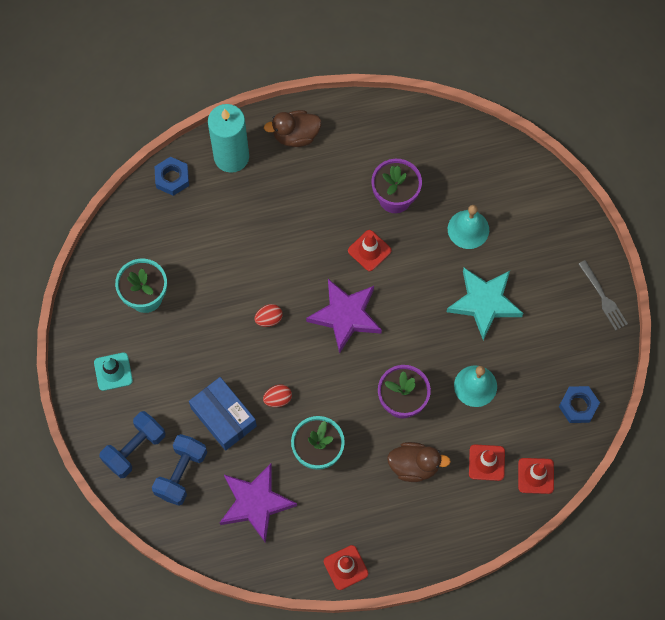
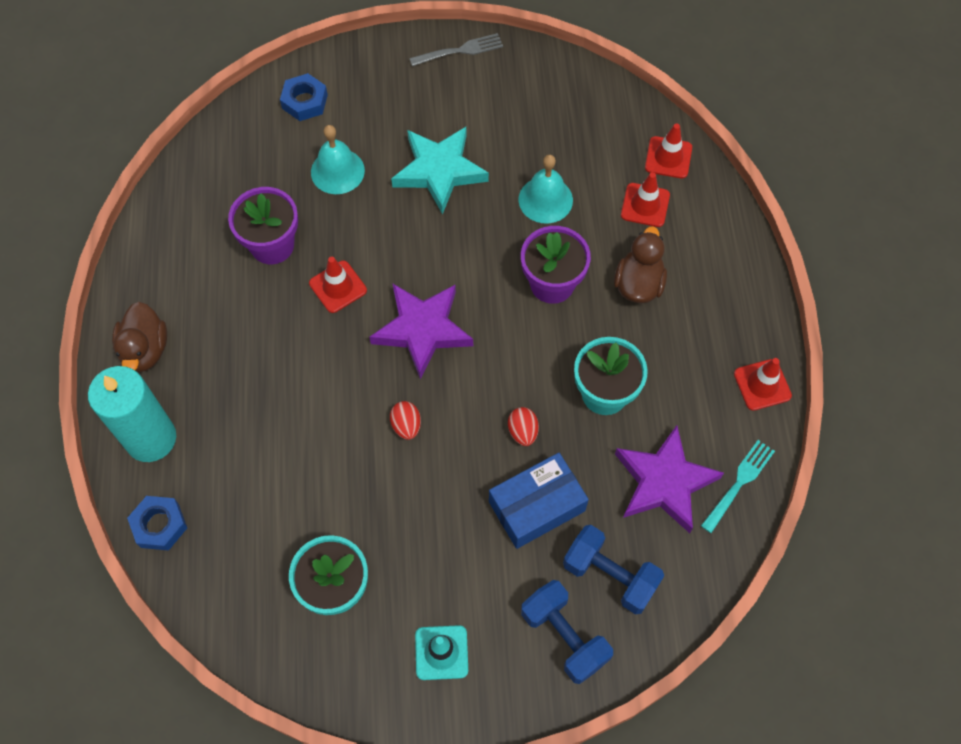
camera: 80 degrees left, 5 degrees down
(263, 557) = (739, 483): none -> turquoise fork
(578, 406) = (589, 100): blue nut -> blue nut (304, 101)

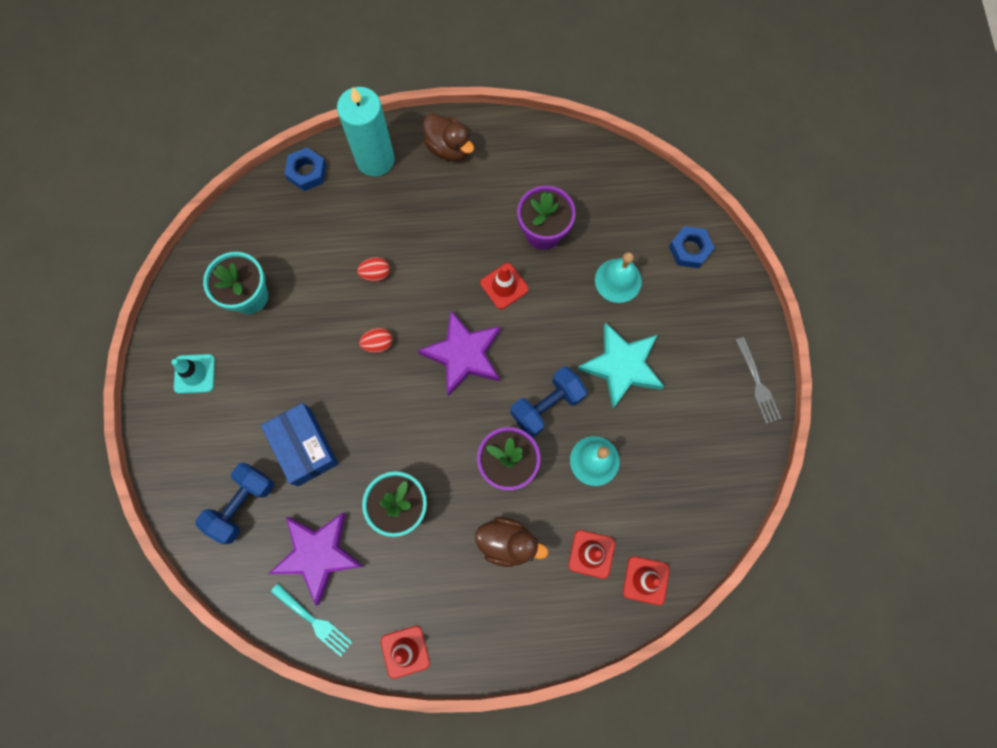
camera: 90 degrees right, 10 degrees up
(145, 350) = (449, 148): brown duck -> brown duck turned 135 degrees counterclockwise
(523, 432) = (369, 437): red egg -> red egg (376, 274)
(564, 637) = (197, 466): blue dumbbell -> blue dumbbell (547, 405)

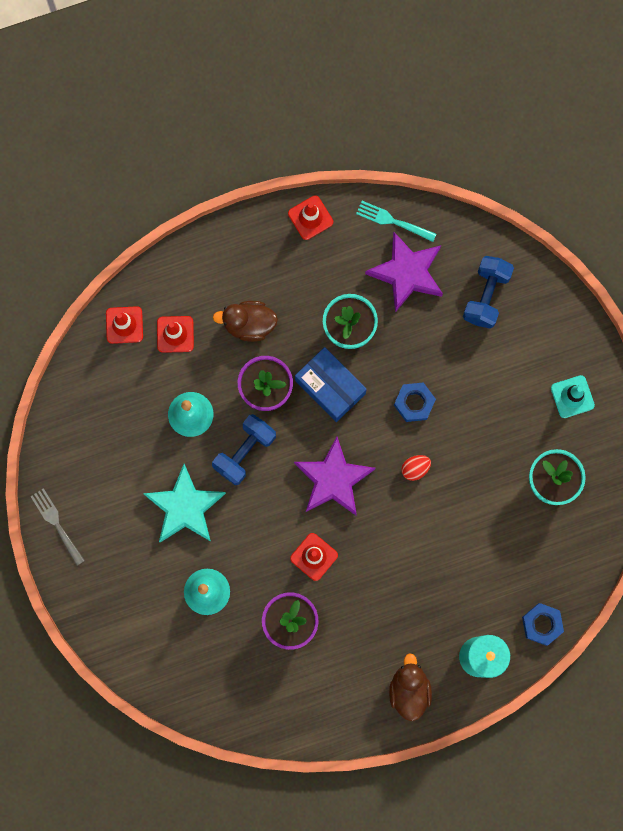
camera: 165 degrees right, 5 degrees up
(304, 447) = (450, 358): blue box -> blue box (330, 387)
(376, 274) = (439, 536): red egg -> none
(449, 148) = (409, 689): brown duck -> brown duck turned 60 degrees clockwise
(689, 249) = (144, 642): blue nut -> blue nut (414, 403)

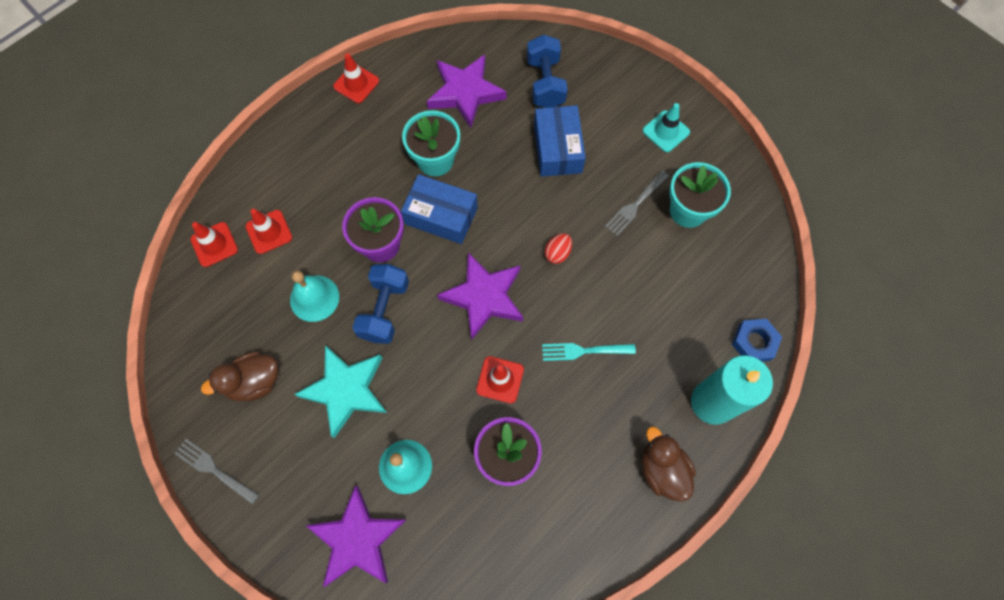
camera: 25 degrees left, 10 degrees down
(147, 630) = (357, 539): none -> purple star
(249, 324) = (338, 194): brown duck -> brown duck (254, 382)
(393, 221) = (432, 57): turquoise fork -> turquoise fork (584, 351)
(414, 403) = (527, 196): blue nut -> none
(464, 369) = (557, 148): none -> blue box
(506, 455) = (635, 205): none -> grey fork

